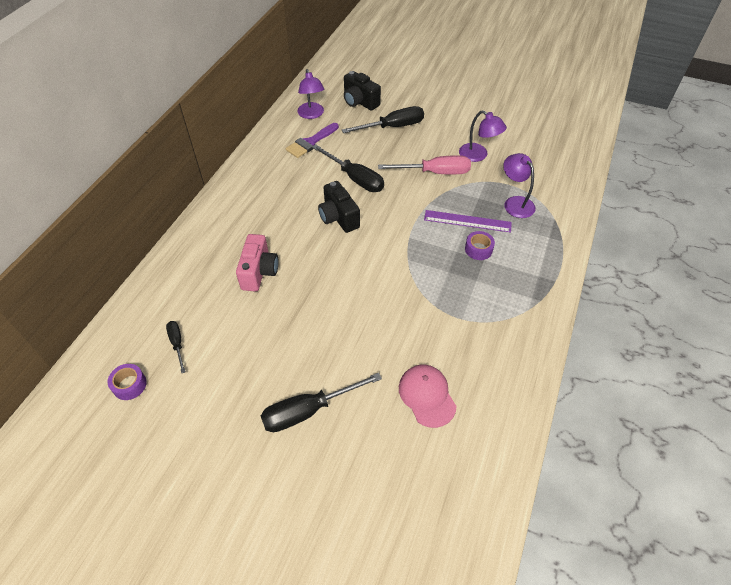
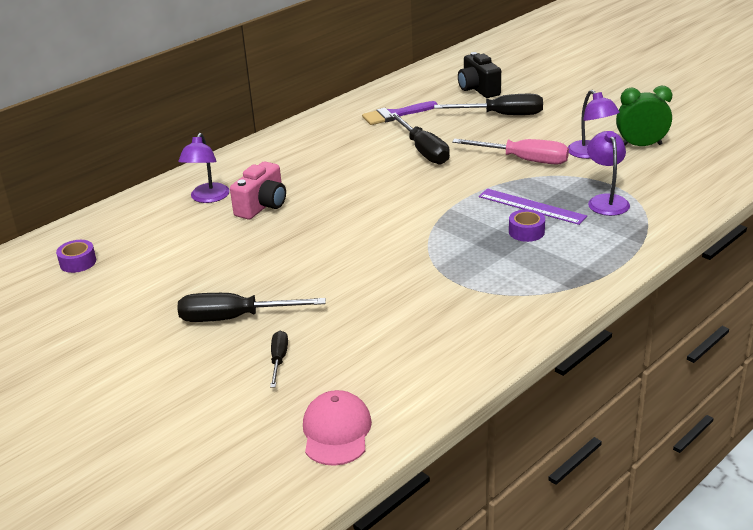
camera: 25 degrees right, 20 degrees down
(177, 344) = (142, 243): black screwdriver -> black screwdriver (279, 360)
(312, 114) = (413, 93): purple lamp -> purple lamp (207, 198)
(338, 217) = (380, 179): black camera -> none
(427, 396) = (370, 335): pink cap -> pink cap (336, 431)
(507, 140) = (641, 145): none -> green clock

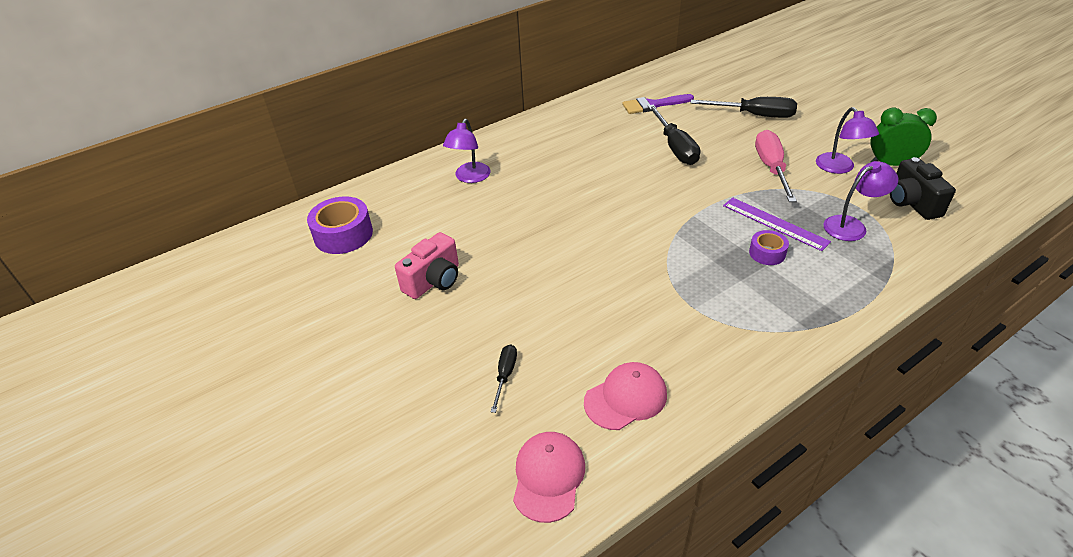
camera: 10 degrees right, 10 degrees up
(78, 262) = (343, 234): purple tape -> purple tape, size x1.77
(235, 318) = (472, 318): black screwdriver -> none
(262, 206) = (517, 192): pink camera -> pink camera (434, 281)
(402, 362) = (625, 398): none -> pink cap
(478, 89) = (734, 85): black camera -> black camera (912, 203)
(523, 160) = (771, 168): pink screwdriver -> pink screwdriver turned 120 degrees counterclockwise
(606, 201) = (851, 225): purple lamp -> purple lamp turned 60 degrees clockwise

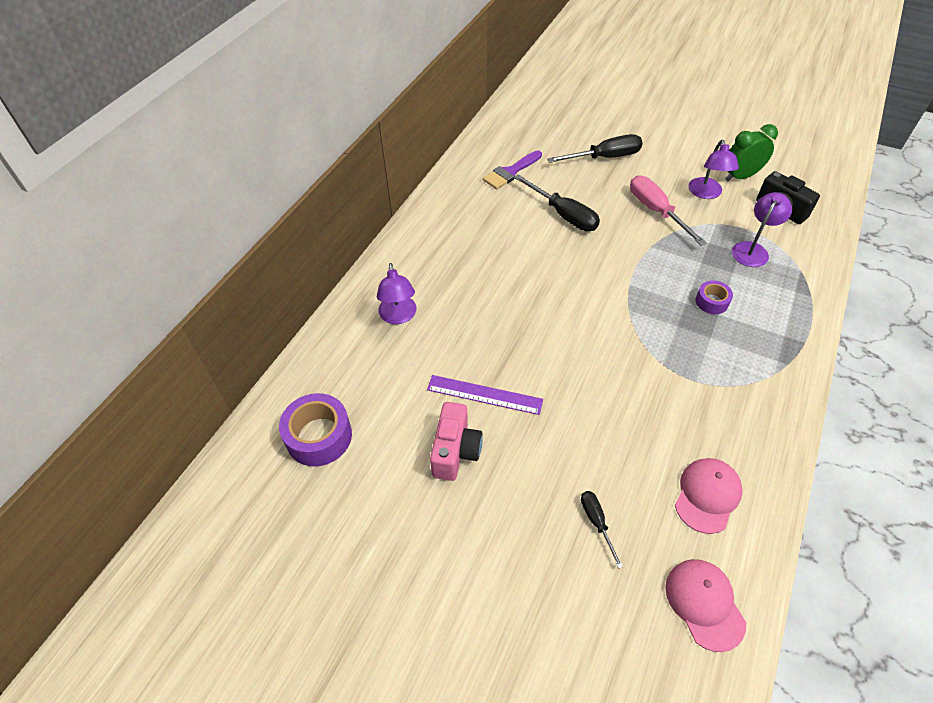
camera: 30 degrees left, 10 degrees up
(774, 223) = (697, 269): purple ruler -> purple ruler (484, 395)
(839, 168) = (706, 193): purple lamp -> purple lamp turned 45 degrees clockwise

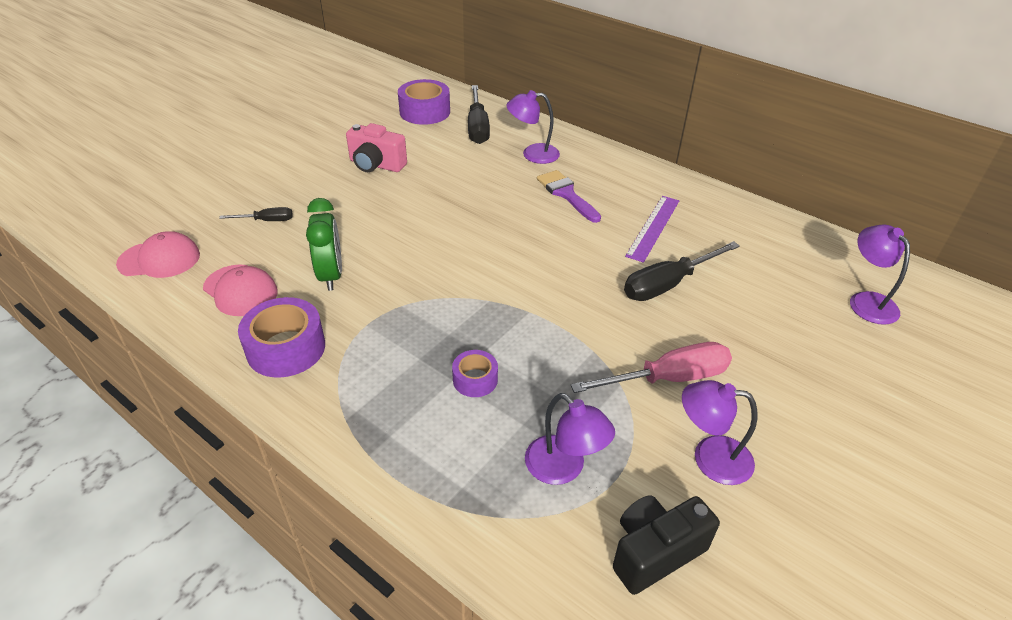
camera: 100 degrees right, 10 degrees down
(484, 395) = (423, 186): purple ruler -> purple ruler (653, 227)
(510, 172) = (759, 255): purple brush -> purple brush (566, 194)
(540, 130) = (867, 301): none -> purple lamp
(604, 157) = (803, 355): black screwdriver -> black screwdriver (477, 127)
(740, 176) = (761, 530): green clock -> green clock (331, 275)
(750, 427) = (286, 348): none -> purple tape

